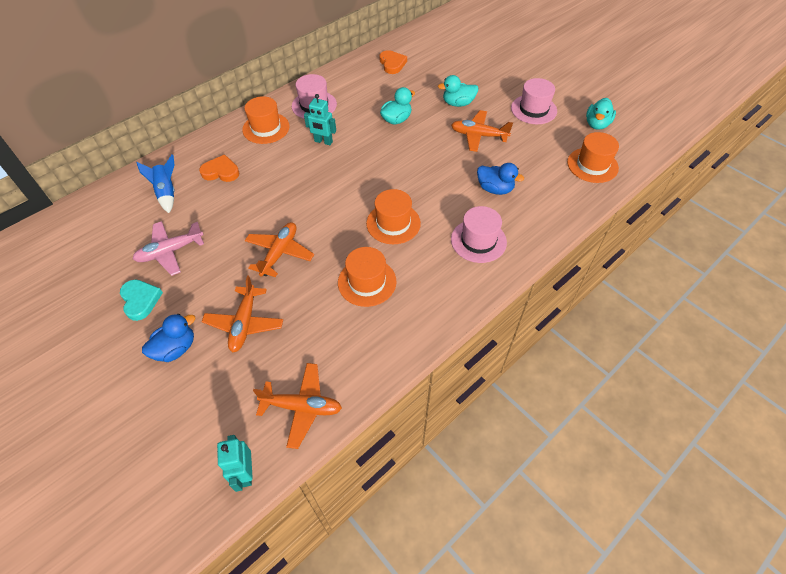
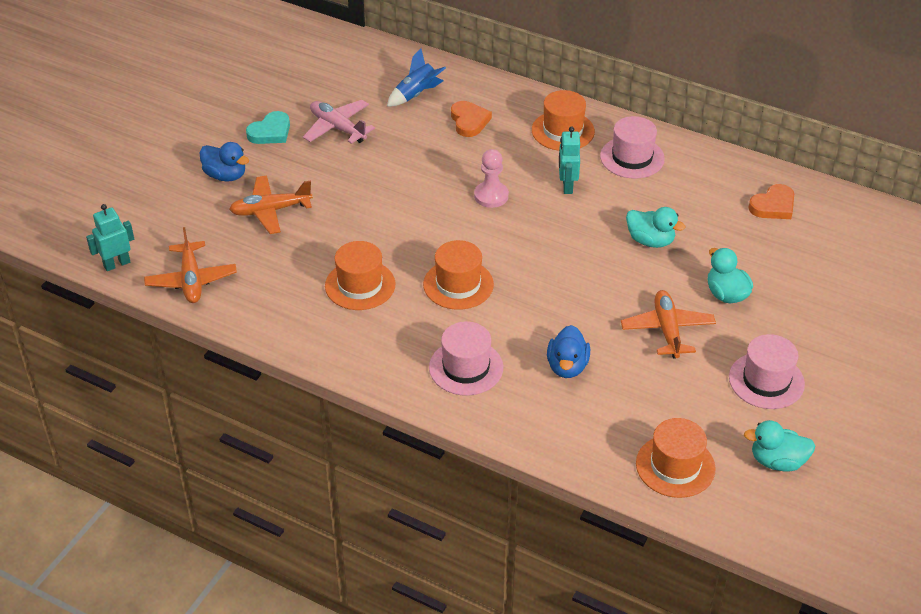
camera: 70 degrees right, 10 degrees down
(279, 253) = (371, 206): orange plane -> none
(310, 181) = (491, 196): none -> pink pawn

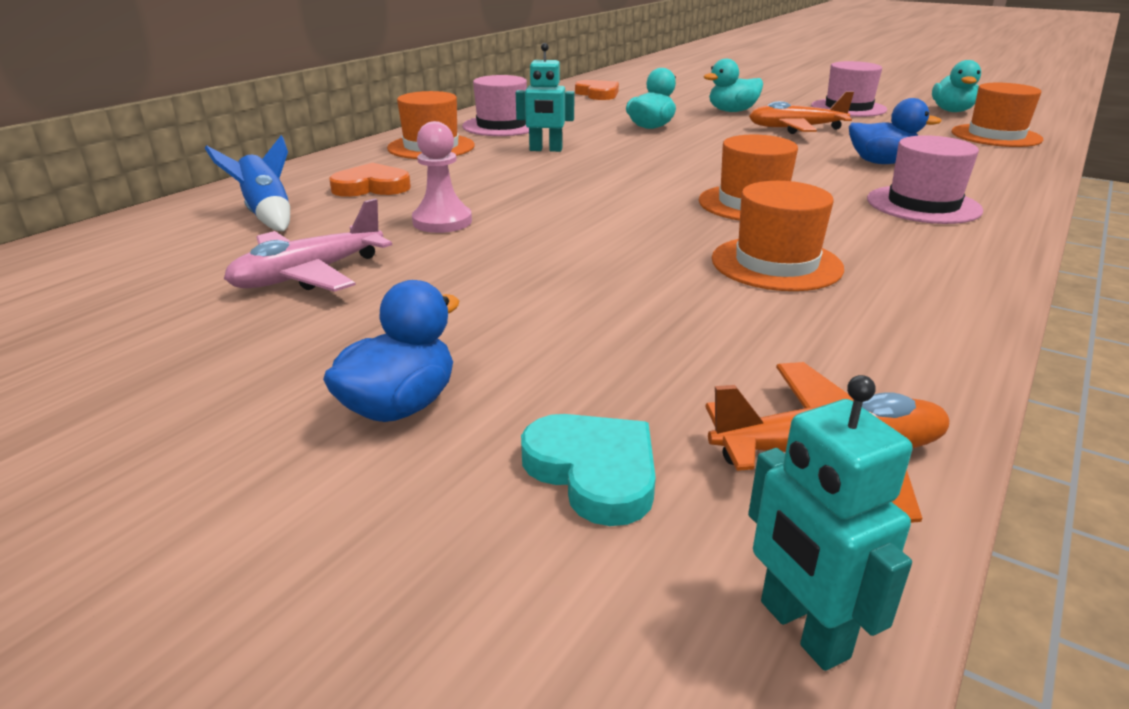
camera: 85 degrees left, 15 degrees down
(270, 132) = (261, 345): turquoise heart -> turquoise heart (594, 472)
(270, 210) = (557, 345): orange plane -> none
(491, 196) = (555, 182): pink pawn -> pink pawn (442, 221)

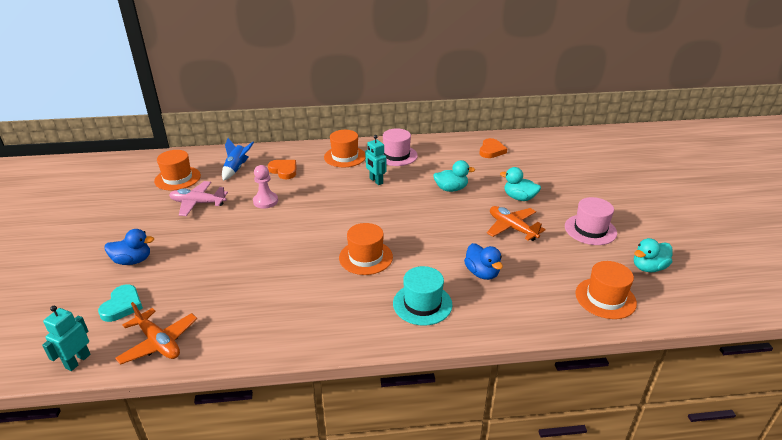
camera: 50 degrees right, 5 degrees up
(776, 264) = (299, 287): orange hat -> orange hat (177, 178)
(923, 205) = (422, 304): pink hat -> turquoise hat

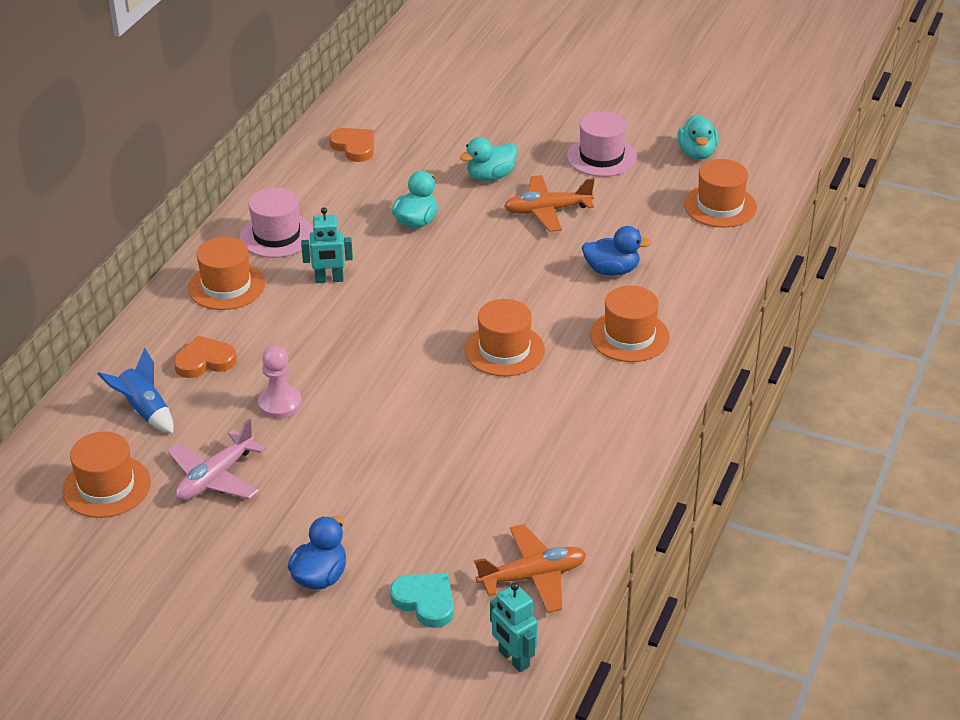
camera: 60 degrees left, 5 degrees up
(422, 304) = (629, 336): turquoise hat -> orange hat

